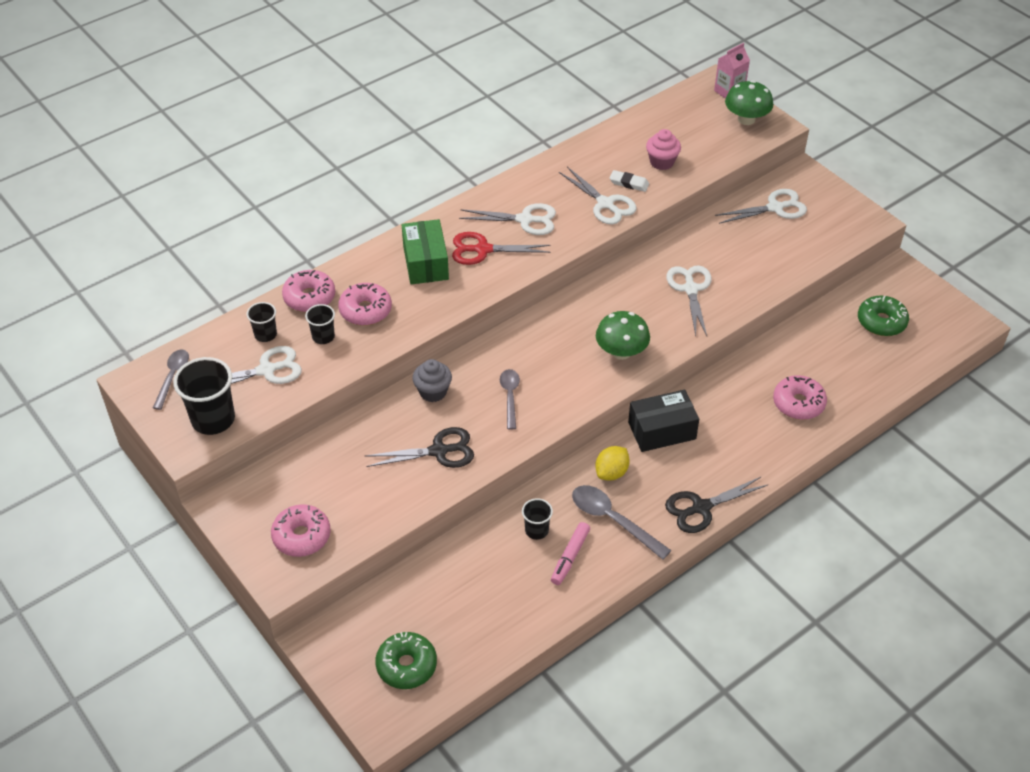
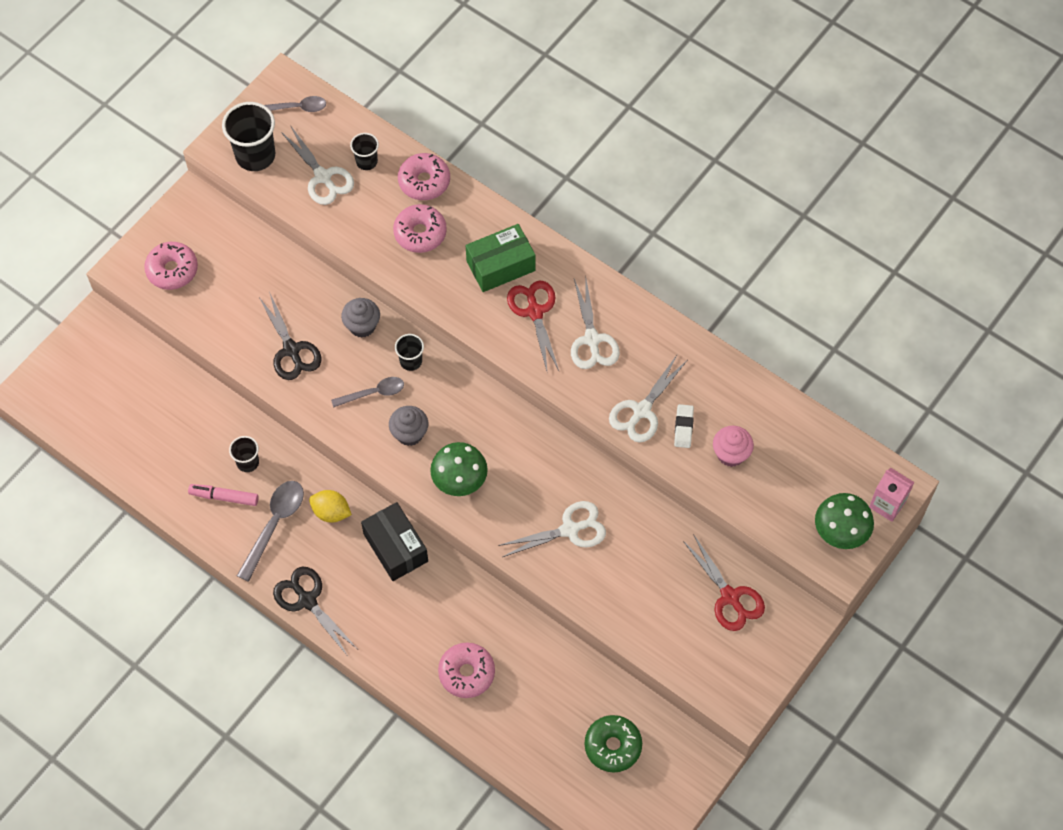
camera: 75 degrees right, 15 degrees up
(323, 337) = (376, 209): black cup -> black cup (411, 361)
(406, 665) = (85, 395): green donut -> none
(562, 378) = (409, 433): none -> grey cupcake
(775, 208) = (730, 597): white scissors -> red scissors

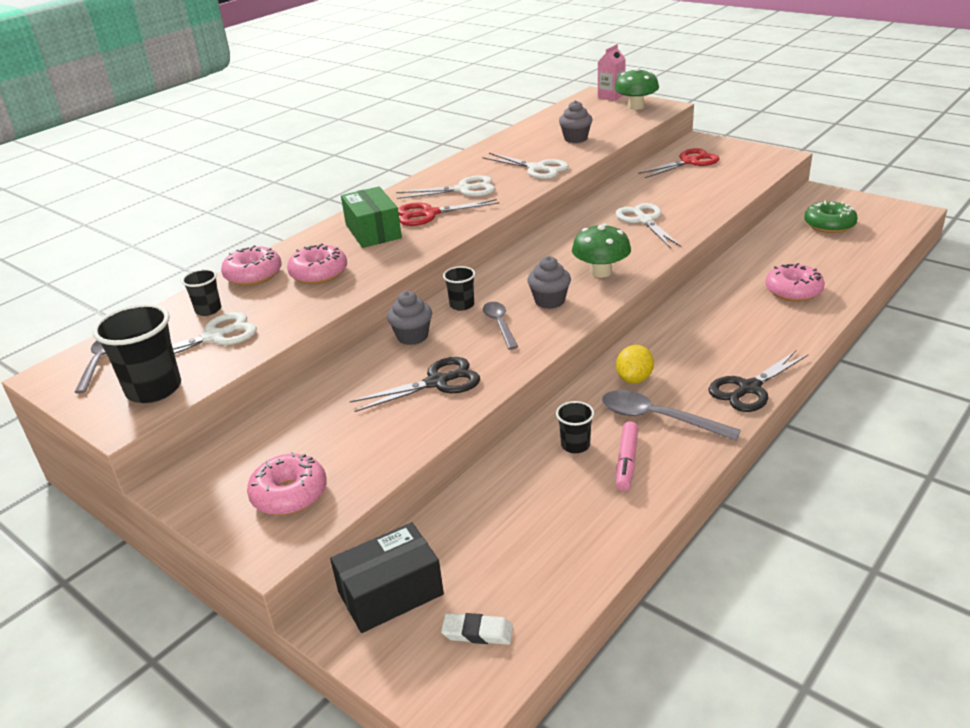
camera: 85 degrees left, 30 degrees down
(395, 547) = (669, 336): black box -> black box (390, 593)
(683, 427) = (552, 154): white eraser -> white eraser (477, 632)
(731, 454) = (575, 139): pink cupcake -> grey cupcake

